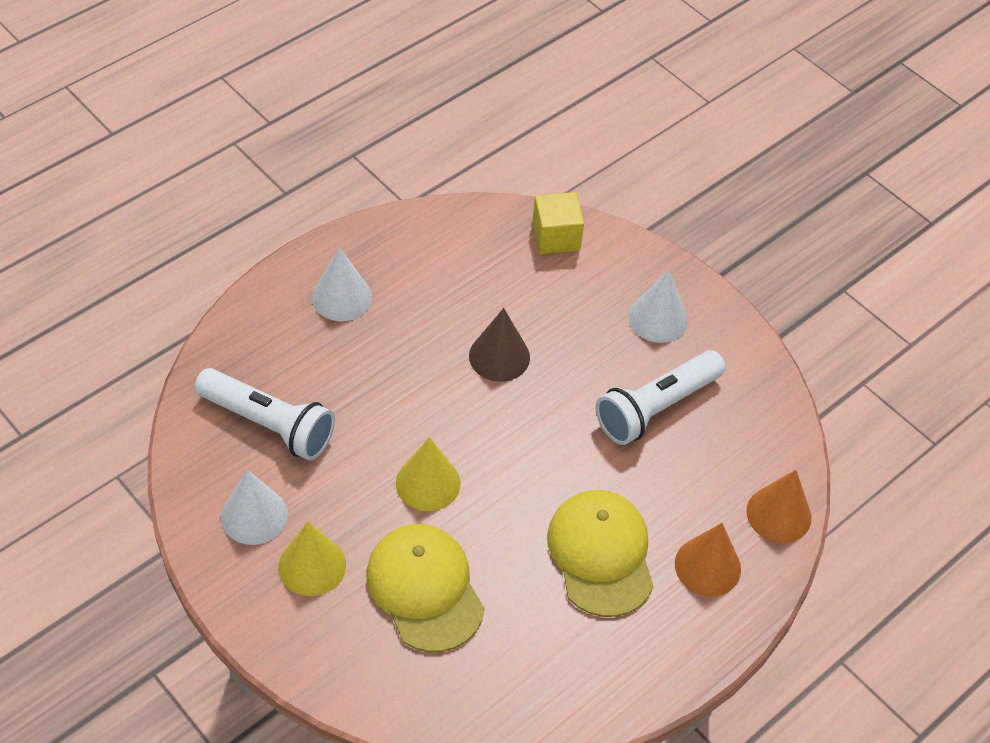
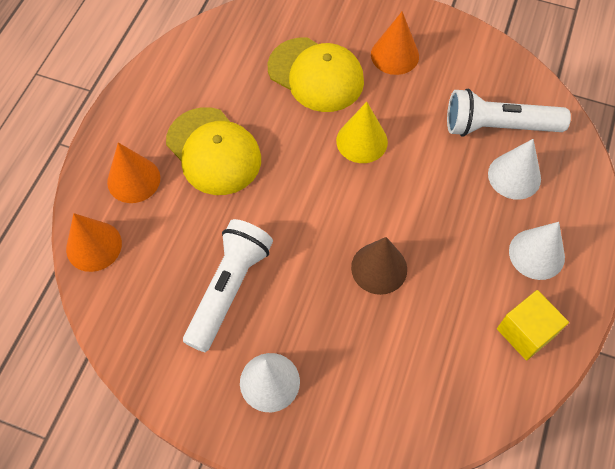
camera: 155 degrees right, 10 degrees up
(254, 515) = (454, 66): white cone -> white cone (514, 176)
(312, 566) = (394, 55): yellow cone -> orange cone
(556, 237) = (411, 425): yellow cube -> yellow cube (526, 332)

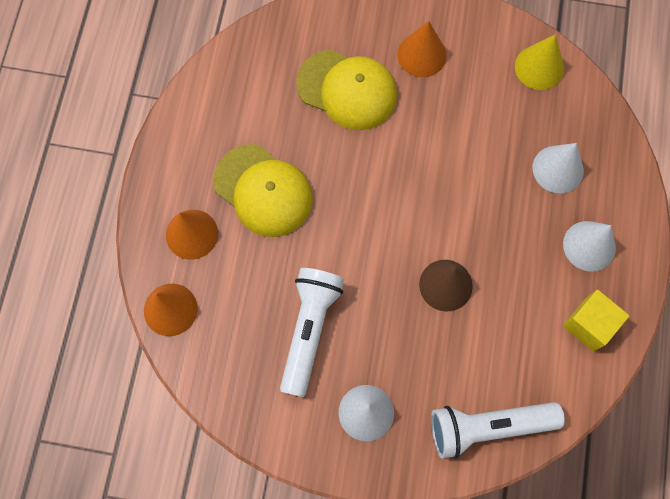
camera: 10 degrees left, 10 degrees up
(362, 141) = (406, 156): yellow cone -> yellow cone (539, 67)
(498, 126) = (535, 118): white flashlight -> white flashlight (488, 427)

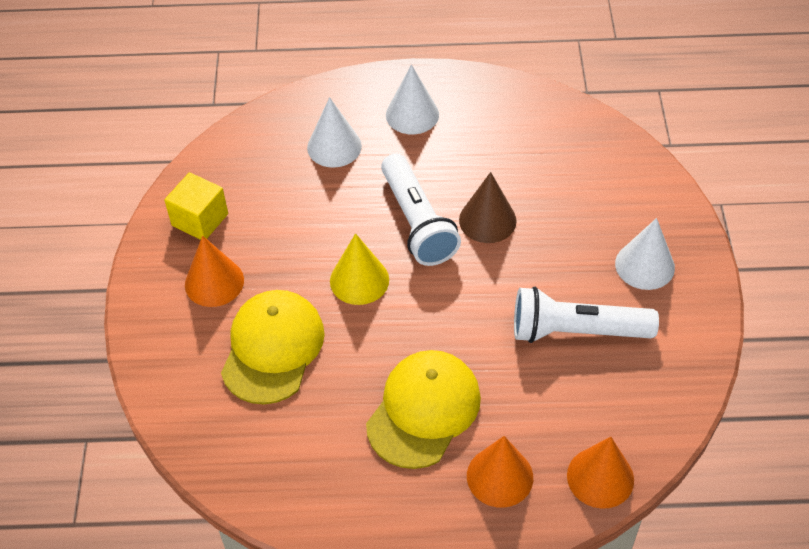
camera: 100 degrees left, 20 degrees down
(488, 427) = (619, 167): white flashlight -> white flashlight (417, 222)
(539, 67) = (216, 175): yellow cone -> yellow cone (359, 280)
(589, 324) = (492, 106): yellow cube -> yellow cube (200, 219)

